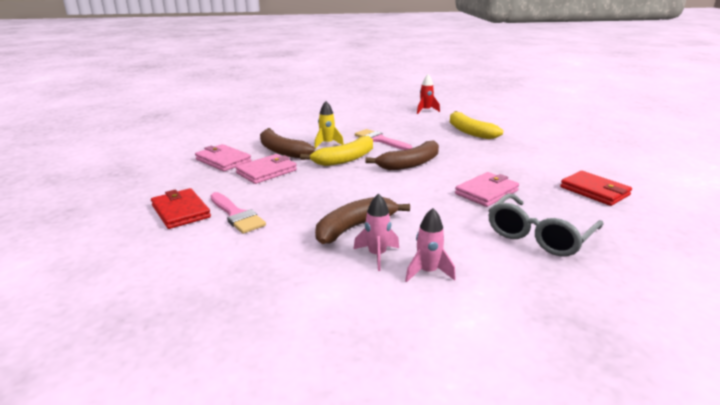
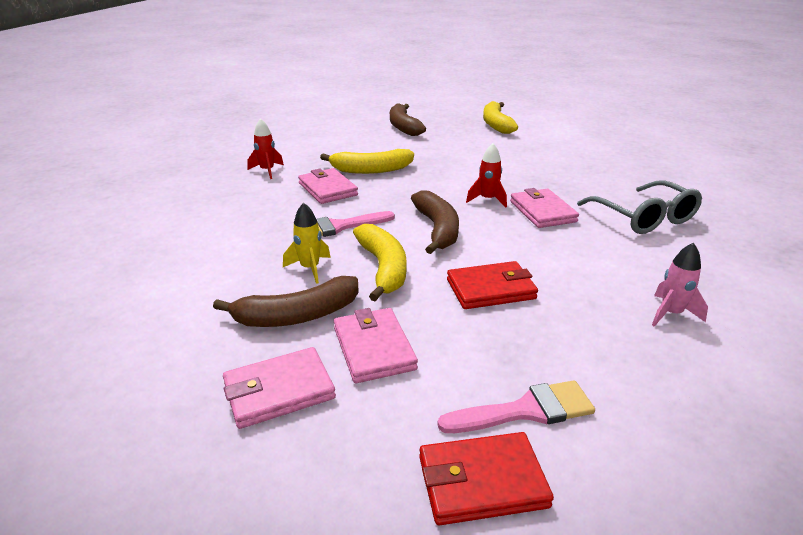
camera: 65 degrees left, 5 degrees up
(355, 227) = (599, 312): brown banana -> brown banana (403, 127)
(423, 128) = (327, 189): none -> pink wallet
(428, 272) = (709, 293): pink rocket -> none
(478, 171) = (487, 200): none -> red rocket
(594, 191) = (565, 168): red wallet -> red wallet (491, 289)
(643, 152) = (496, 124): none -> yellow banana

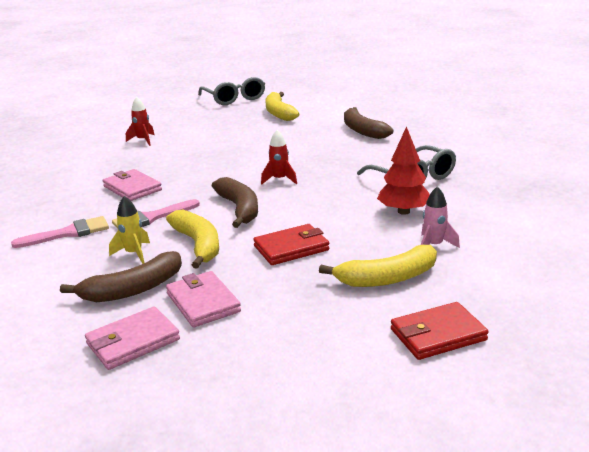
camera: 10 degrees left, 5 degrees down
(267, 171) = (69, 179): red rocket -> red rocket (143, 140)
(371, 170) = (169, 167): yellow banana -> yellow banana (387, 278)
(403, 127) = (191, 124): brown banana -> brown banana (362, 130)
(452, 104) = (234, 98): none -> grey glasses
(481, 481) = (300, 371): red wallet -> red wallet (437, 335)
(526, 410) = (328, 324): pink brush -> pink brush (68, 233)
(542, 211) = (328, 183): pink wallet -> none
(632, 260) = (403, 211): none -> red tree

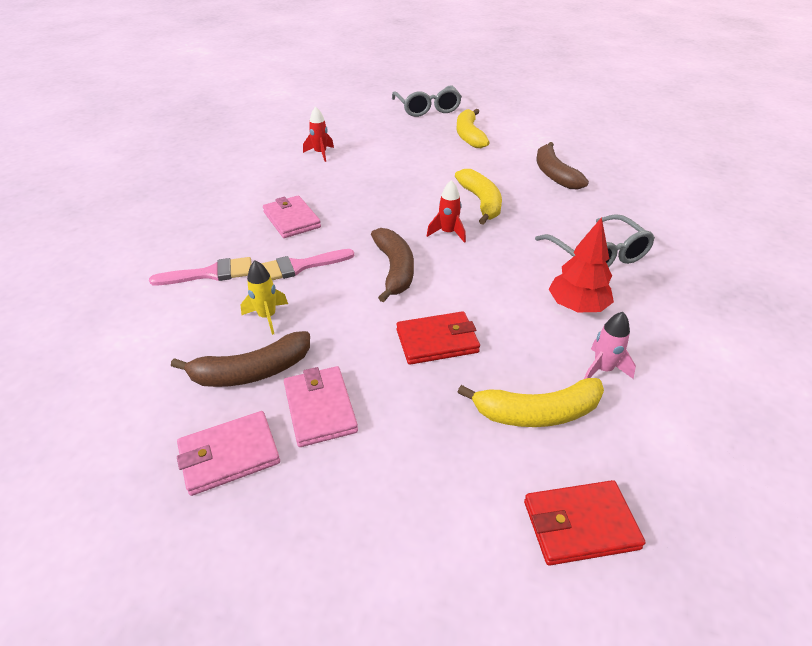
camera: 10 degrees right, 15 degrees up
(198, 245) = (337, 316): yellow banana -> yellow banana (481, 202)

